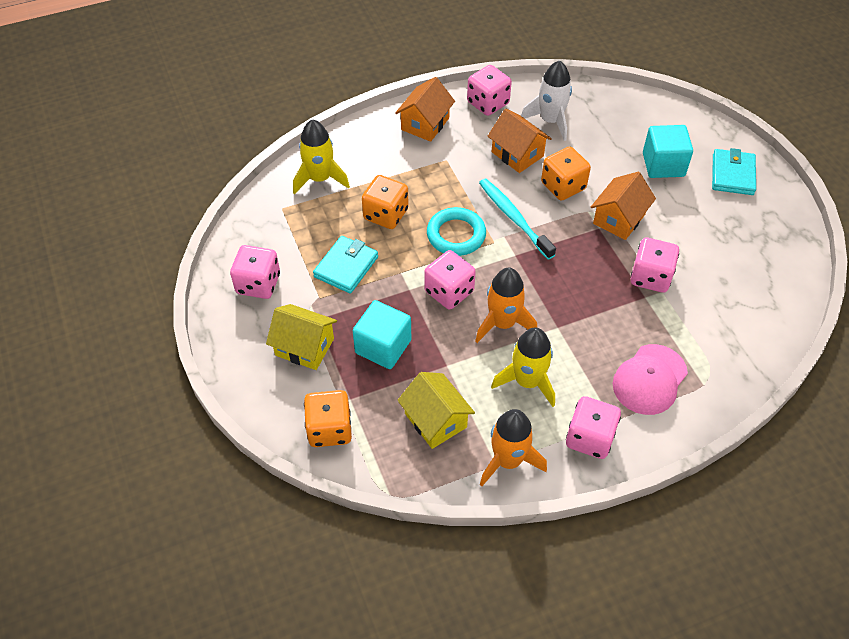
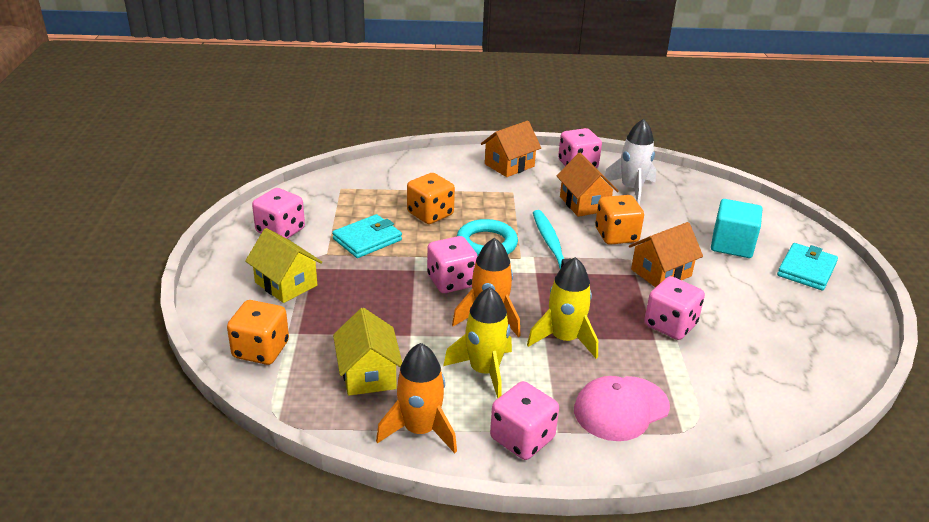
camera: 20 degrees right, 20 degrees down
(320, 178) = (389, 178): yellow rocket -> yellow rocket (564, 339)
(383, 346) = (359, 304): turquoise cube -> none

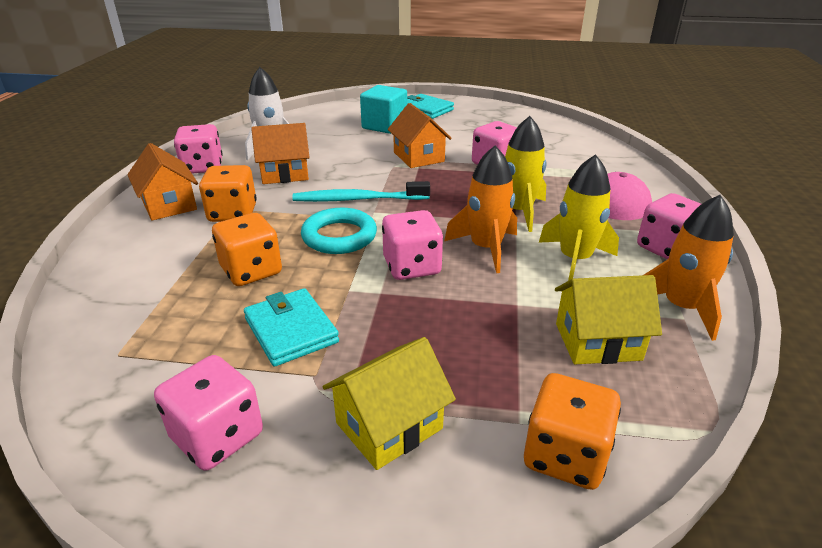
camera: 80 degrees left, 0 degrees up
(616, 235) = (352, 167): orange dice -> orange dice (232, 213)

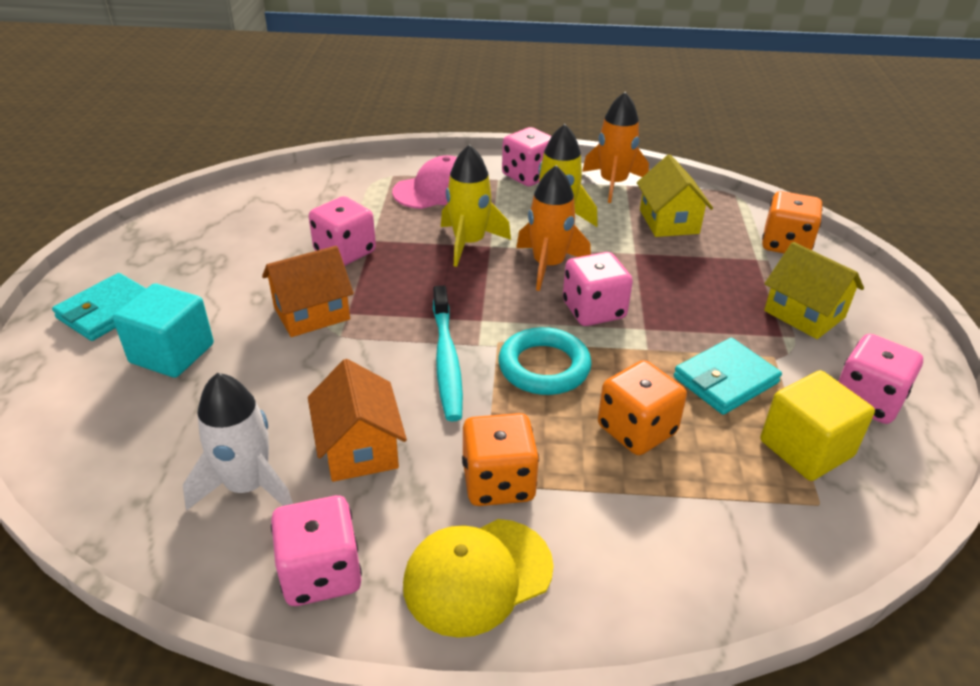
camera: 95 degrees left, 5 degrees up
(169, 205) = (477, 576): orange house -> yellow cap
(180, 363) = (806, 448): none -> yellow cube

